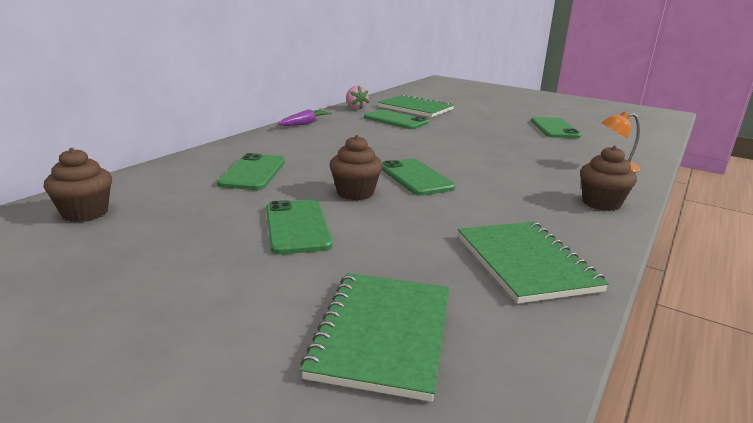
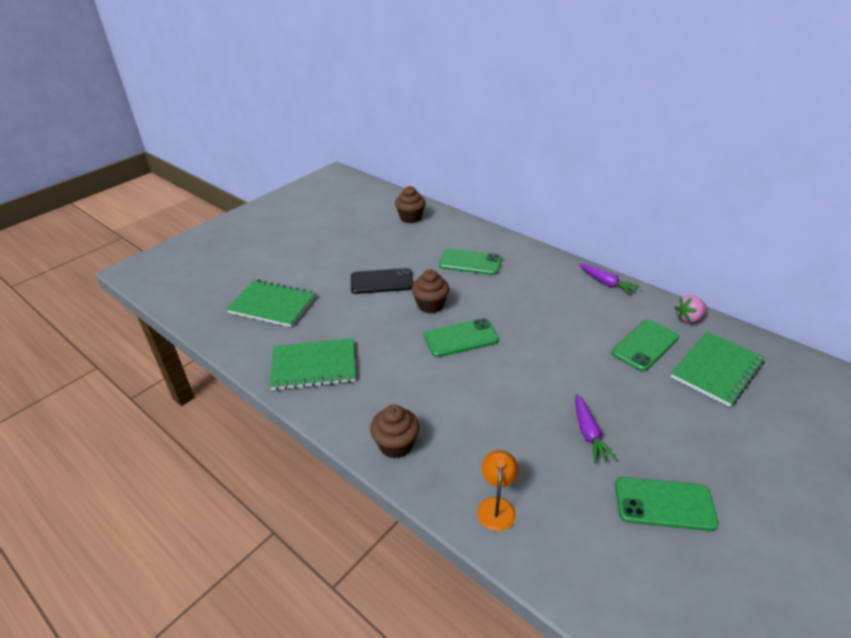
camera: 100 degrees right, 15 degrees up
(297, 227) = (382, 281): green phone -> black phone
(511, 140) = (588, 433): none -> purple carrot

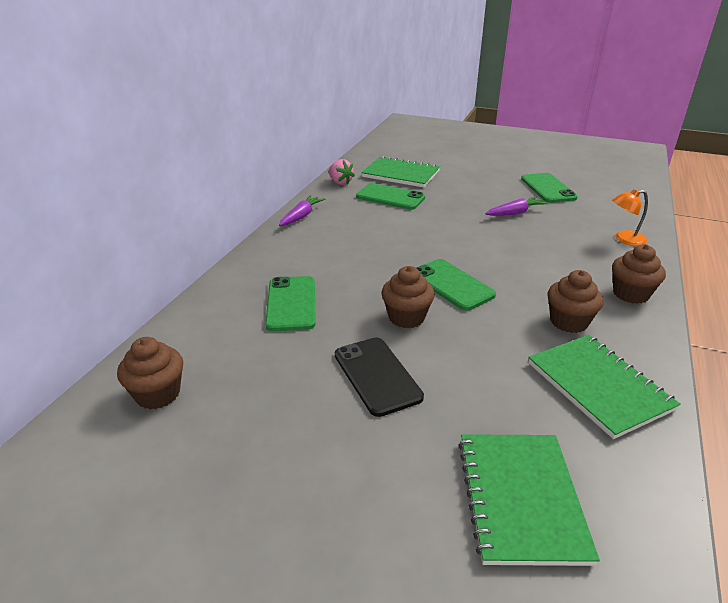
camera: 110 degrees left, 5 degrees down
(382, 383) = (568, 322): none -> brown cupcake

